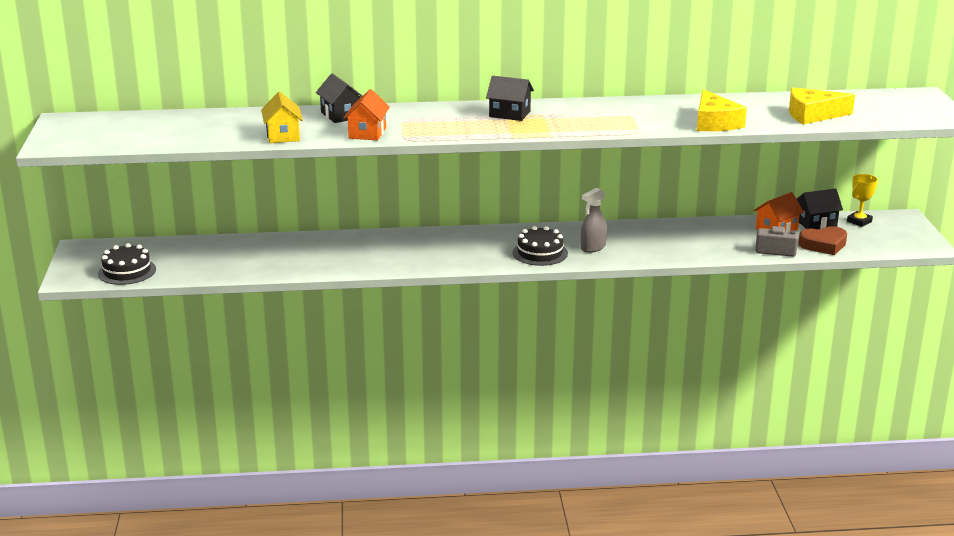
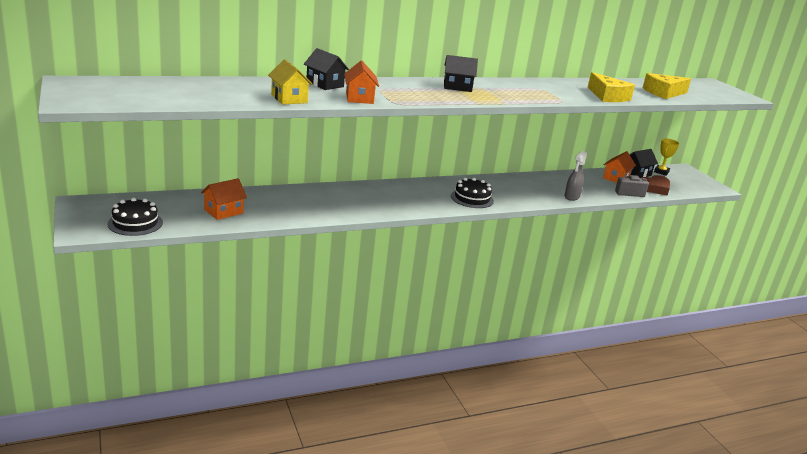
camera: 20 degrees left, 0 degrees up
(226, 261) = (223, 211): none -> orange house
(592, 248) = (506, 193): grey spray bottle -> grey spray bottle (571, 197)

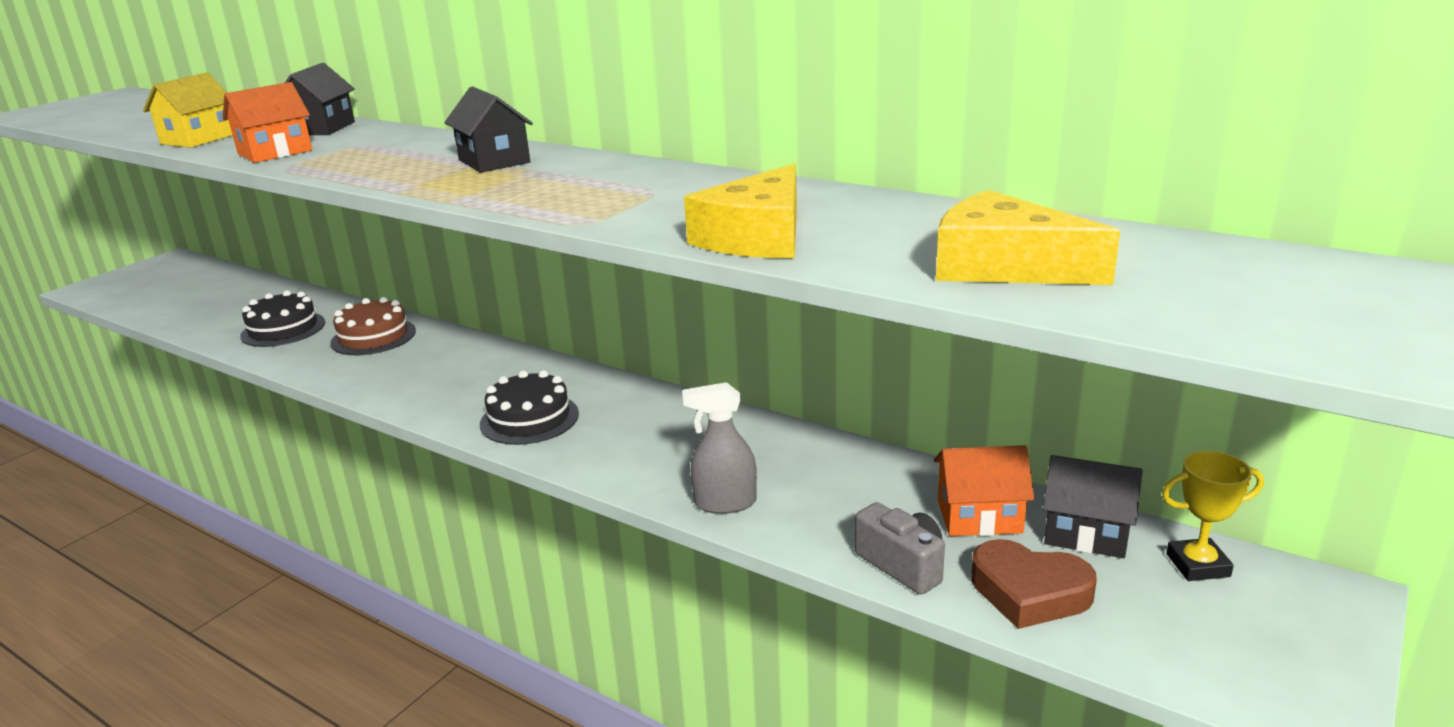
camera: 60 degrees right, 0 degrees up
(135, 223) = (136, 295): black cake -> black cake (283, 329)
(223, 211) = (225, 311): orange house -> none
(334, 196) = (373, 337): none -> brown cake

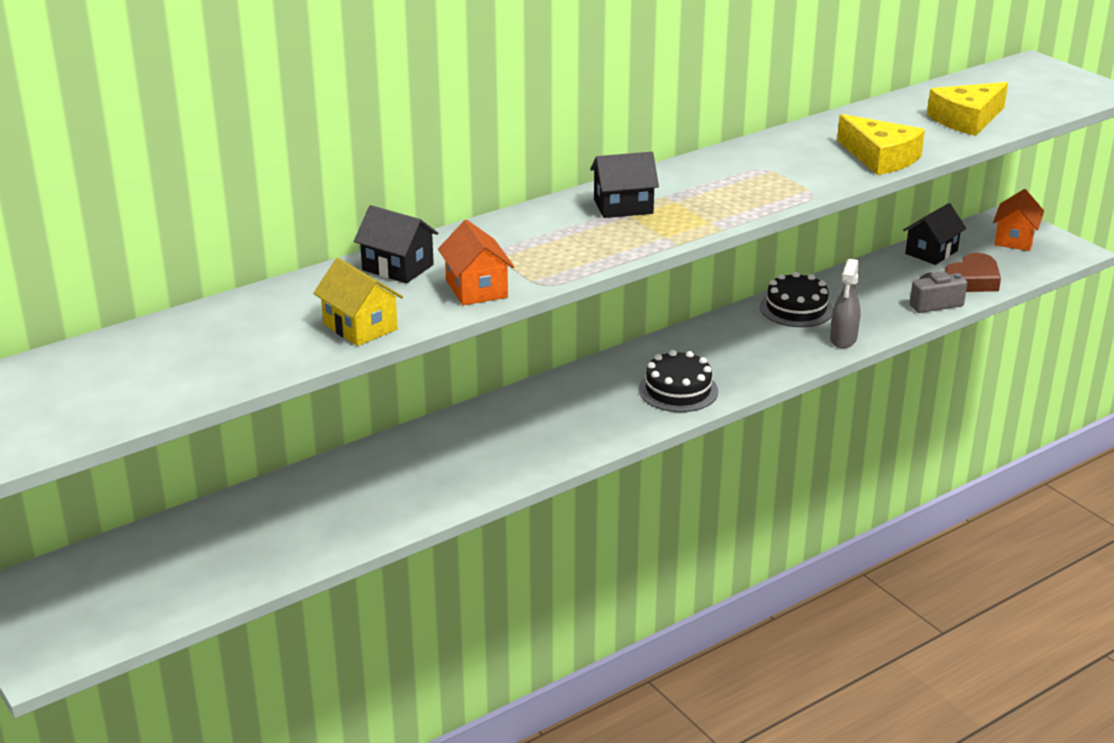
camera: 70 degrees left, 5 degrees up
(283, 329) = (365, 502): black cake -> black cake (796, 308)
(373, 337) = (441, 450): brown cake -> none
(979, 516) = (901, 273): orange house -> orange house (1014, 239)
(1198, 565) = (971, 237): yellow trophy -> none

